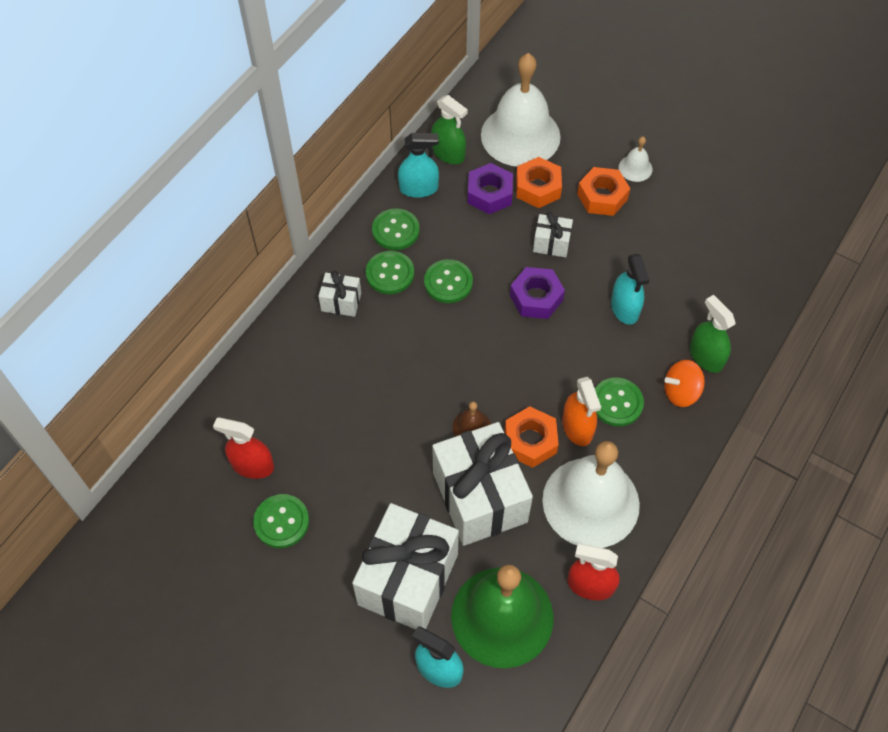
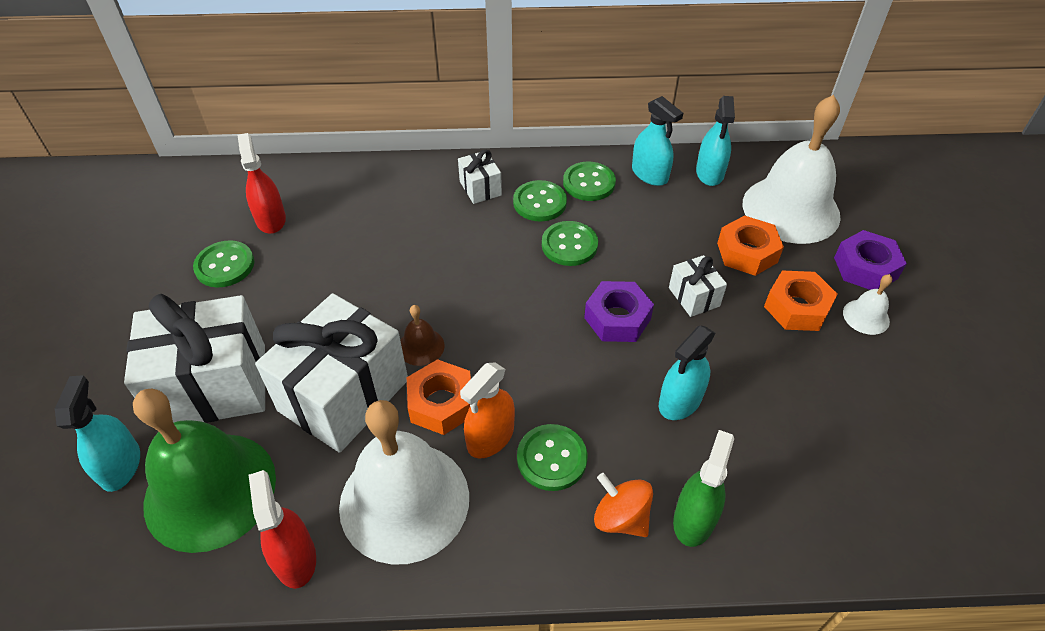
camera: 55 degrees right, 10 degrees down
(448, 153) = (709, 173): green spray bottle -> turquoise spray bottle
(489, 194) = (699, 222): purple nut -> purple nut (865, 268)

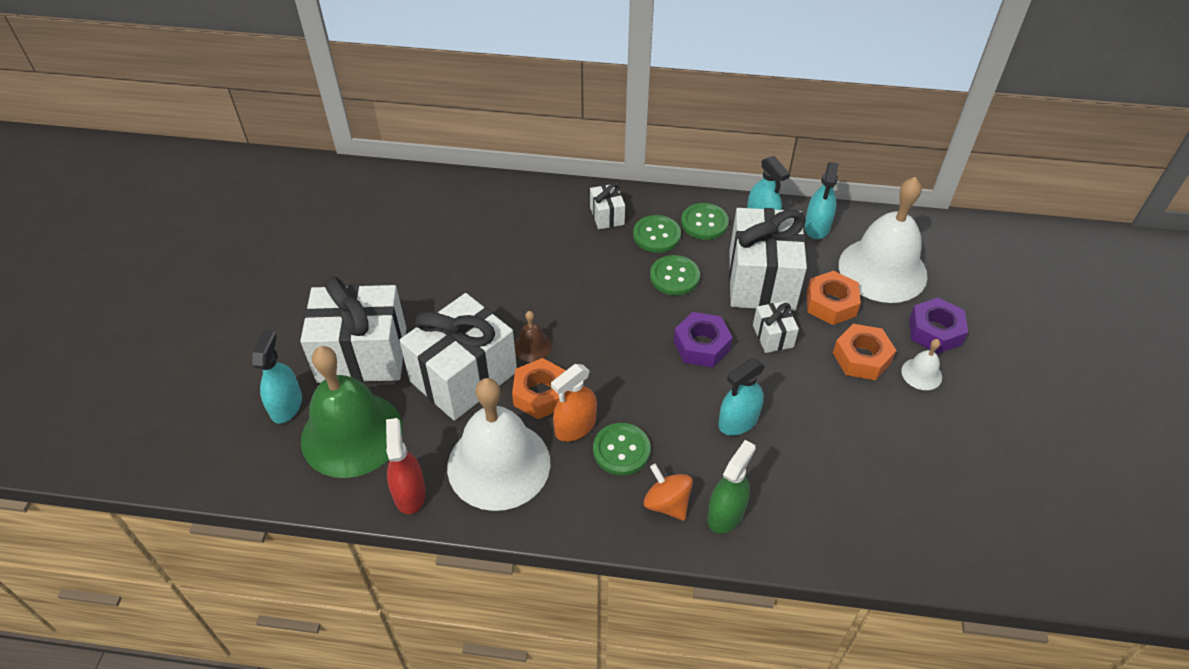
camera: 10 degrees right, 0 degrees up
(225, 265) = (381, 257): green button -> none
(271, 219) = (424, 222): red spray bottle -> none
(665, 237) = (761, 280): none -> white gift

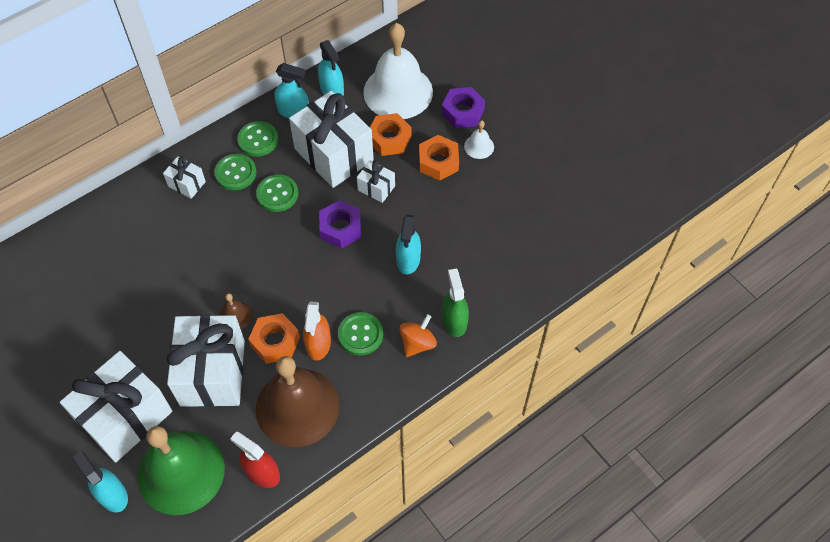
camera: 45 degrees left, 10 degrees up
(498, 464) = (297, 407): white bell -> brown bell
(667, 503) = (417, 343): orange spinning top -> orange spinning top turned 120 degrees clockwise

